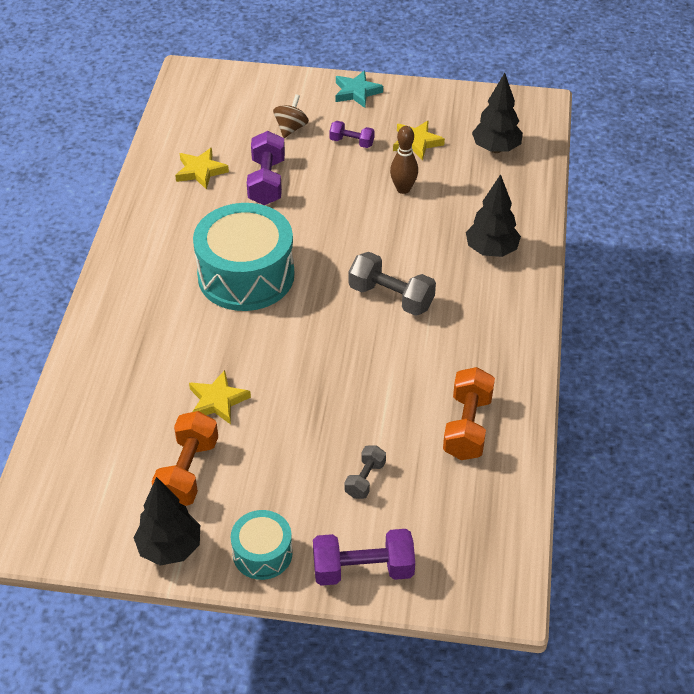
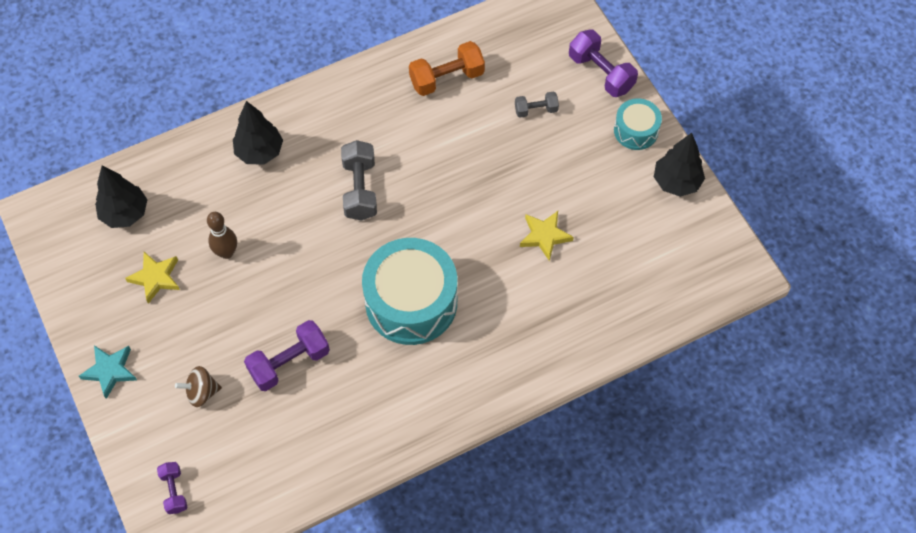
camera: 125 degrees left, 15 degrees up
(187, 472) = (615, 212): orange dumbbell -> none
(200, 171) = (313, 427): yellow star -> none
(351, 142) = (189, 329): purple dumbbell -> purple dumbbell (174, 491)

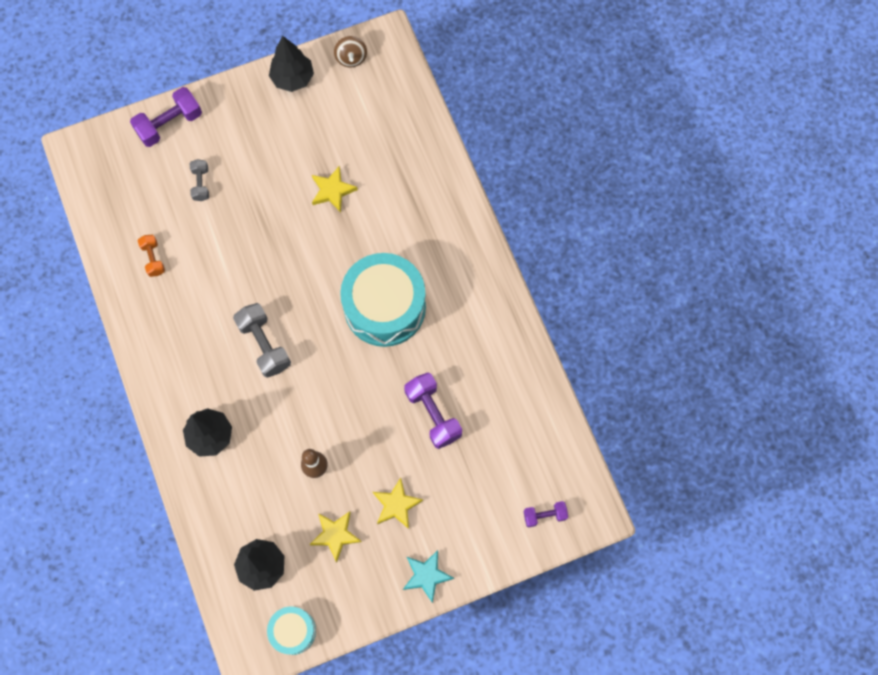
camera: 85 degrees left, 10 degrees up
(187, 334) = (396, 505): none -> yellow star
(201, 392) = (454, 491): brown spinning top -> brown spinning top (351, 58)
(360, 189) = (264, 345): grey dumbbell -> grey dumbbell turned 60 degrees clockwise
(446, 78) = (153, 259): orange dumbbell -> orange dumbbell, size x0.58
(636, 131) = (235, 103): turquoise drum -> turquoise drum (293, 631)

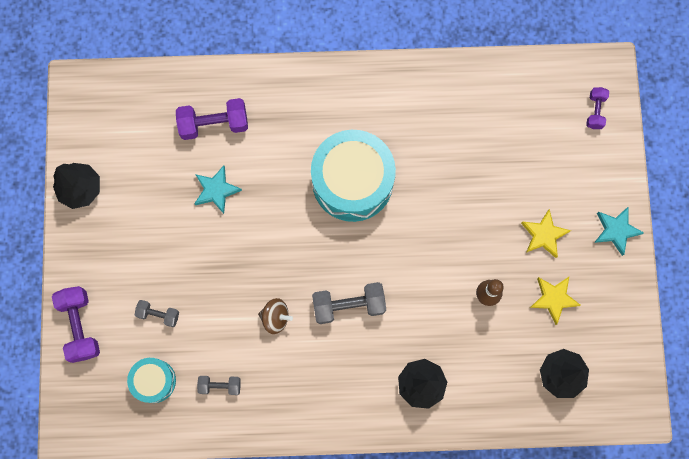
camera: 70 degrees left, 5 degrees up
(153, 259) = (220, 385): orange dumbbell -> grey dumbbell
(293, 631) = (628, 365): turquoise drum -> turquoise drum (154, 381)
(332, 190) = (216, 190): yellow star -> turquoise star
(351, 58) = (83, 126): brown spinning top -> brown spinning top (275, 317)
(433, 414) = (471, 174): purple dumbbell -> purple dumbbell (214, 124)

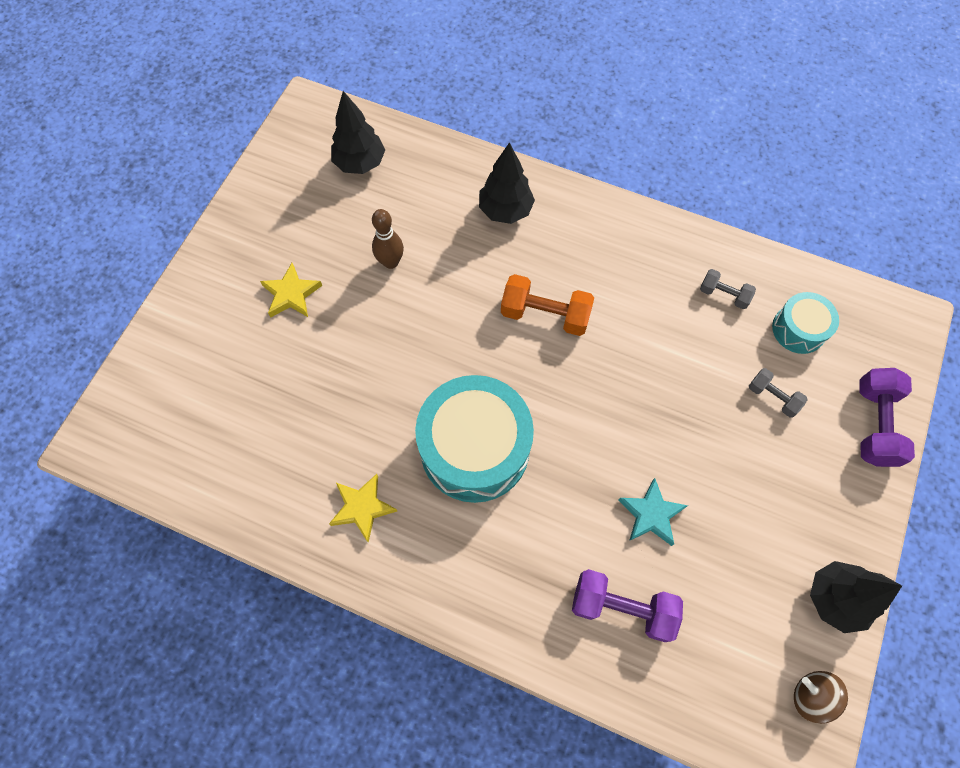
camera: 155 degrees left, 10 degrees down
(275, 317) = (634, 336): brown spinning top -> brown spinning top (811, 696)
(349, 305) = (545, 314): grey dumbbell -> orange dumbbell
(553, 298) = (322, 230): yellow star -> yellow star (362, 507)
(595, 111) = (141, 401): purple dumbbell -> none
(616, 230) = (213, 266): turquoise star -> none

